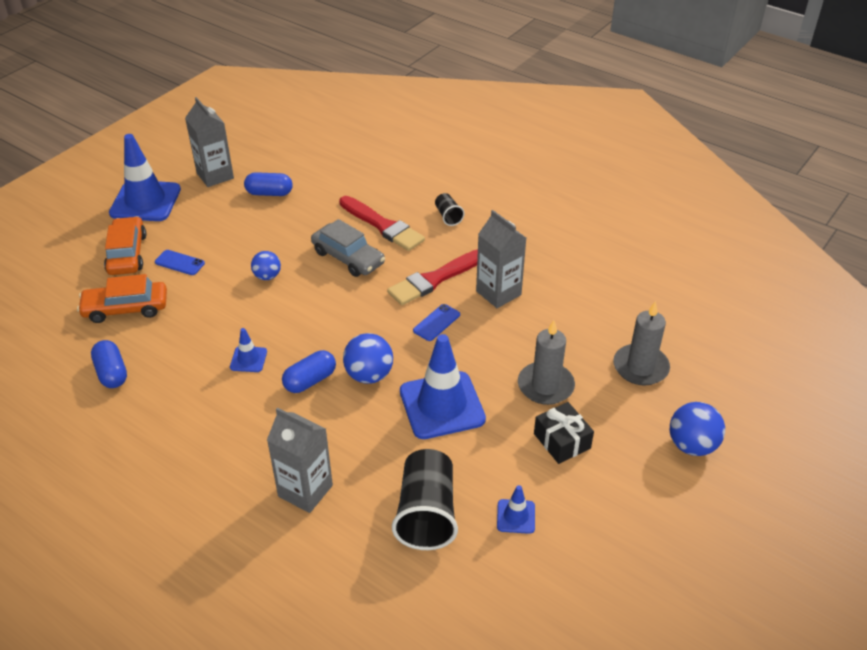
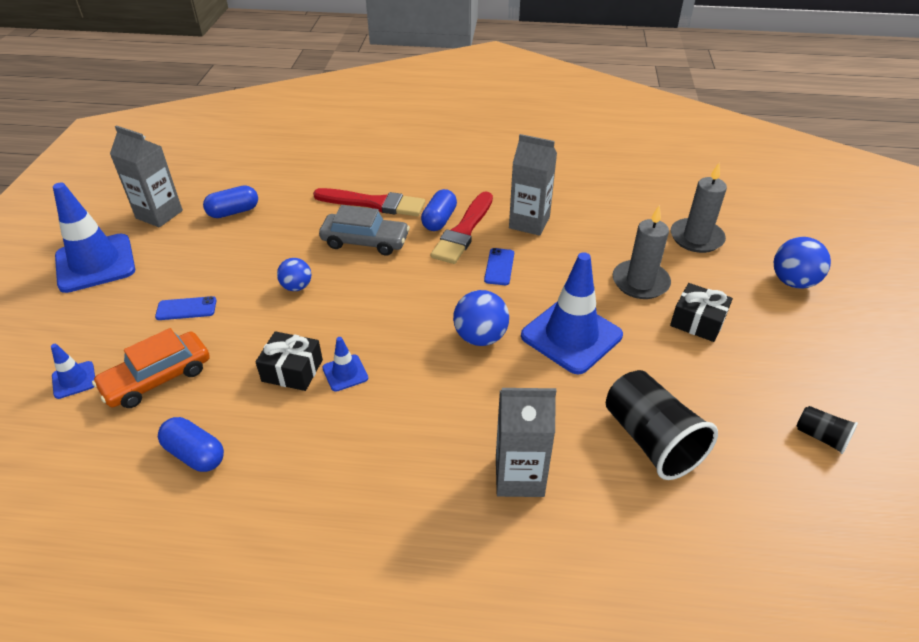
camera: 30 degrees left, 0 degrees up
(127, 254) = (114, 322): orange car -> none
(214, 341) = (292, 370): none -> black gift
(310, 380) = (427, 366): blue capsule -> blue capsule (439, 220)
(448, 216) = (427, 177): black cup -> black cup (821, 437)
(516, 516) = (726, 404): blue traffic cone -> blue traffic cone (74, 380)

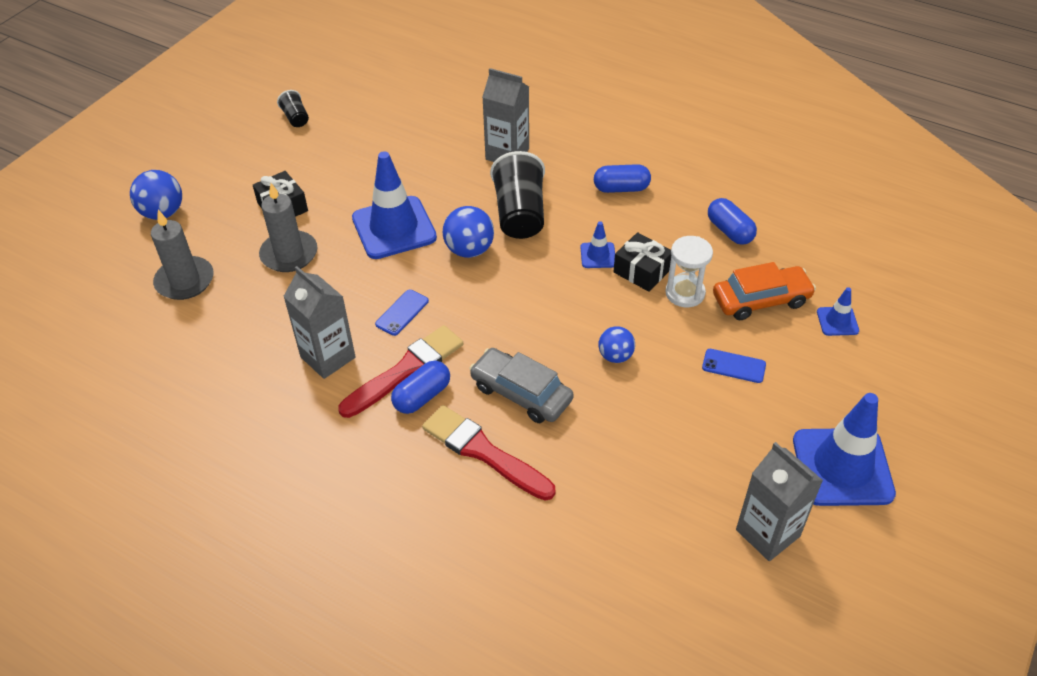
camera: 155 degrees left, 5 degrees up
(233, 212) = (667, 502): blue capsule -> blue capsule (621, 188)
(241, 361) = (685, 293): none -> white hourglass
(651, 440) = (404, 147): black cup -> black cup (520, 214)

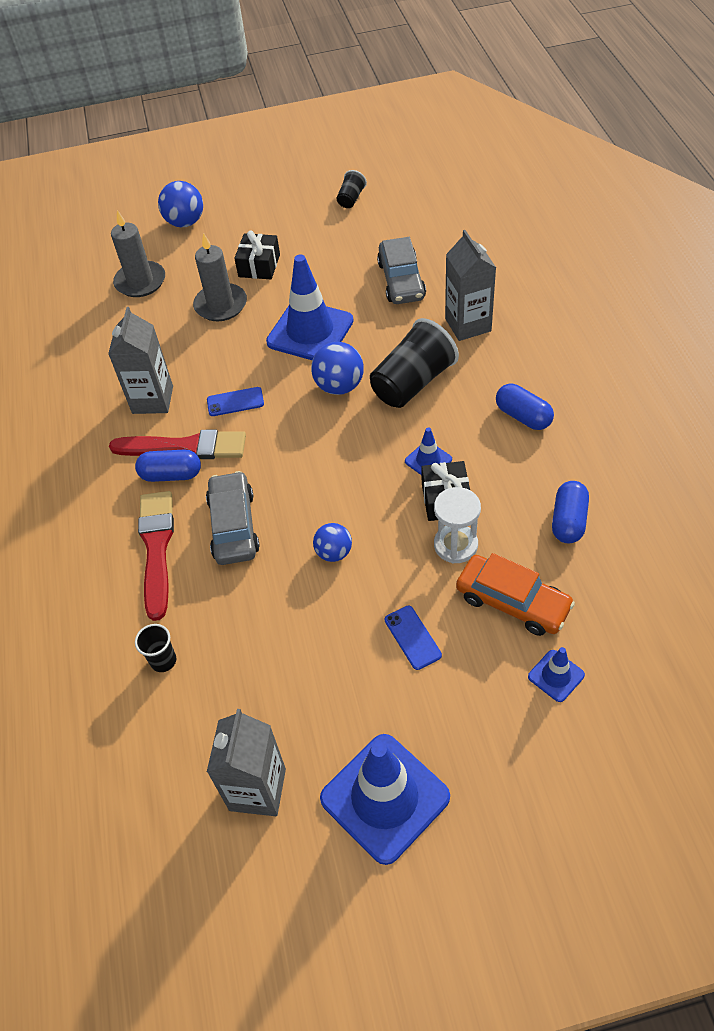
camera: 50 degrees right, 5 degrees up
(417, 153) = (401, 280): none -> grey car
(596, 517) = (163, 661): none -> black cup

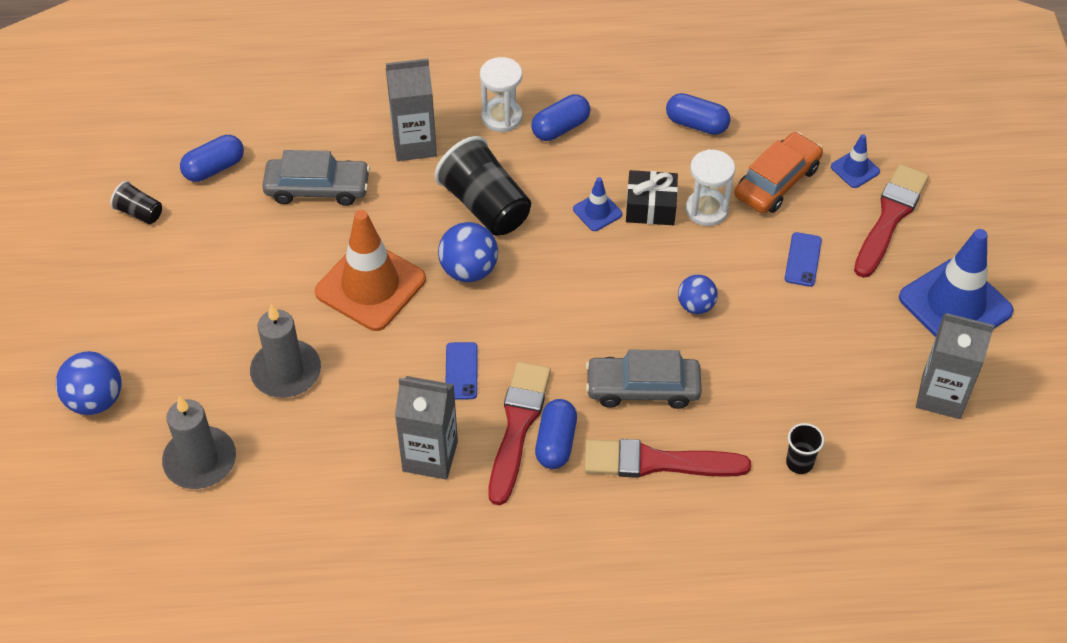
camera: 85 degrees left, 0 degrees up
(259, 265) = (227, 324): black gift -> none
(310, 331) = (370, 286): blue traffic cone -> orange traffic cone
(404, 223) = (214, 168): none -> blue capsule
(412, 637) = (803, 259): blue phone -> blue phone turned 60 degrees counterclockwise
(495, 718) = (890, 217): none -> red brush
(520, 373) = (502, 117): none -> white hourglass

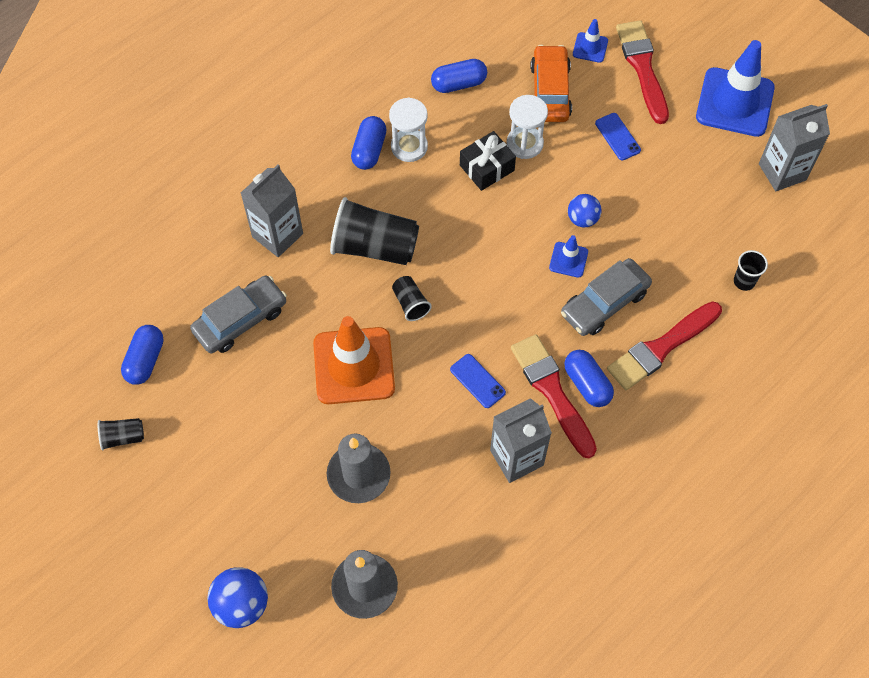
camera: 40 degrees left, 10 degrees up
(469, 270) = (410, 303): blue ball -> black cup
(502, 117) = (320, 170): white hourglass -> white hourglass (409, 147)
(597, 212) = (455, 196): blue traffic cone -> blue traffic cone (568, 260)

